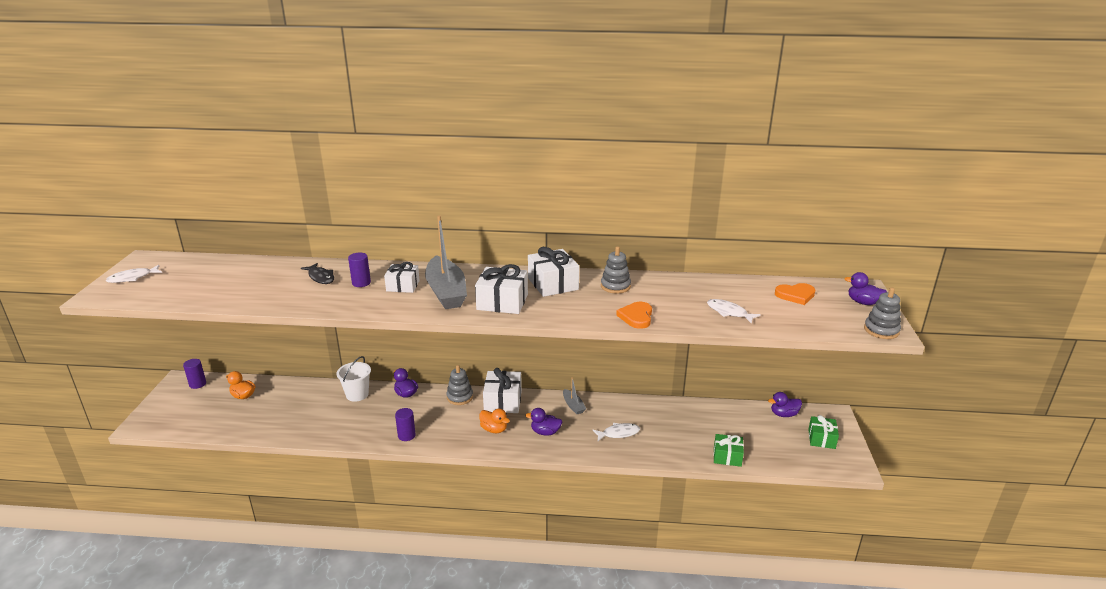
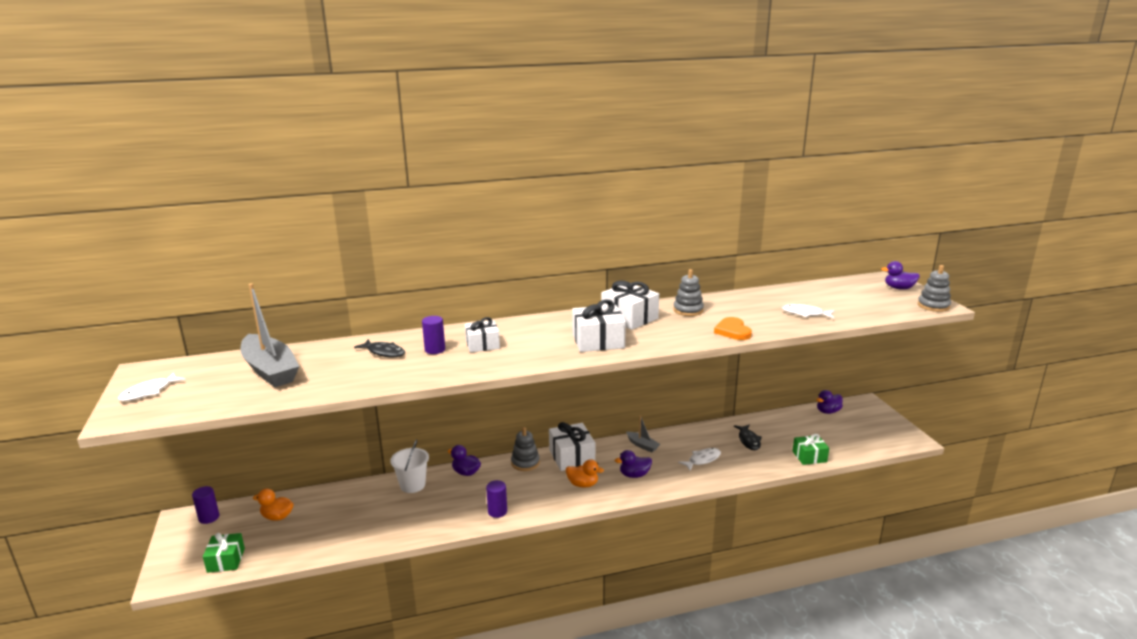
camera: 20 degrees left, 5 degrees down
(446, 292) = (533, 342): grey boat -> grey boat (270, 370)
(678, 425) = (748, 440): none -> black fish
(795, 295) = (843, 292): orange heart -> none
(821, 439) = (872, 424): green gift -> green gift (226, 560)

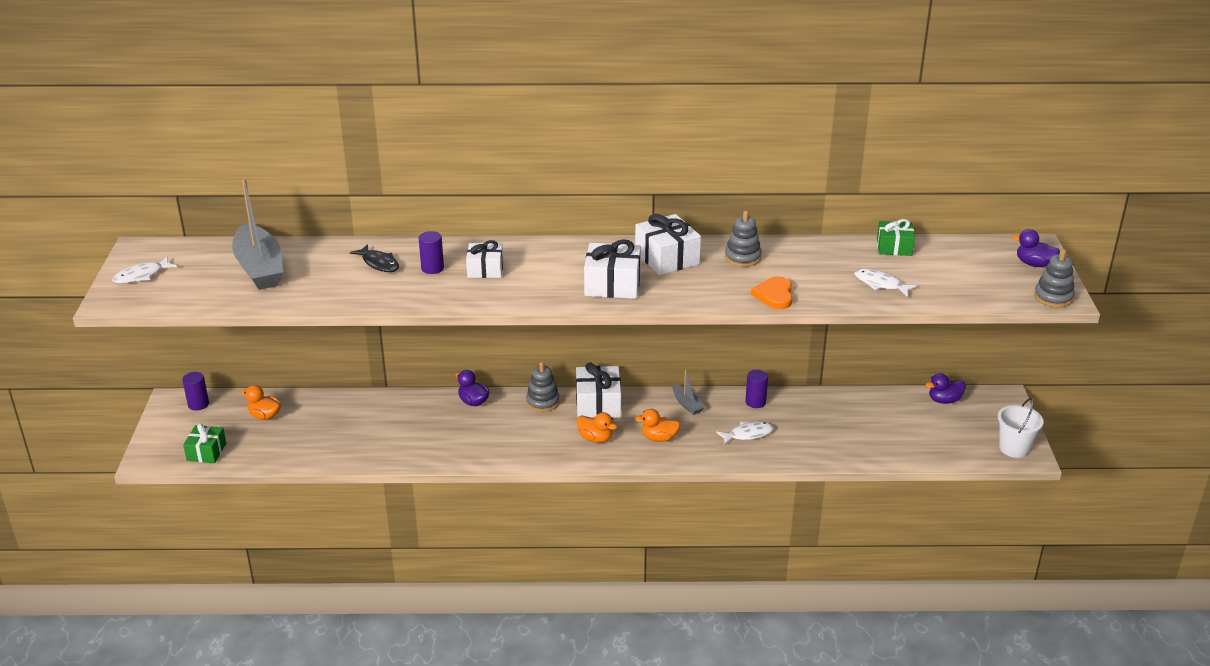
camera: 15 degrees right, 10 degrees up
(412, 485) = (411, 406): white bucket -> white bucket (1014, 448)
(497, 511) = (489, 452): purple cylinder -> purple cylinder (755, 402)
(634, 475) = (659, 438): purple duck -> orange duck
(748, 440) = (818, 421): black fish -> none
(809, 456) = (880, 453): green gift -> green gift (894, 247)

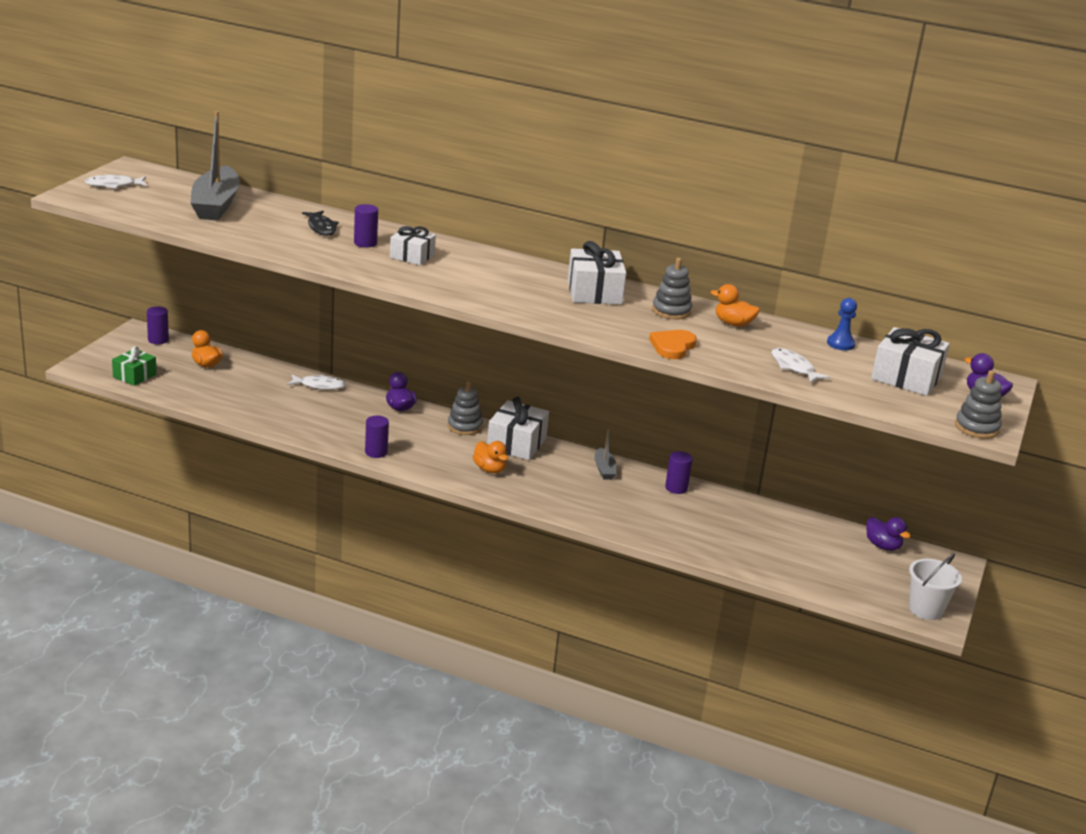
camera: 20 degrees right, 5 degrees down
(487, 456) = (376, 452): none -> purple cylinder
(612, 284) = (520, 297): white gift -> white gift (906, 377)
(659, 438) = (552, 487): orange duck -> orange duck (733, 324)
(748, 434) = (645, 511): white fish -> white fish (319, 385)
(894, 247) = (840, 344): green gift -> blue pawn
(944, 400) = (882, 546): purple duck -> purple duck turned 135 degrees counterclockwise

